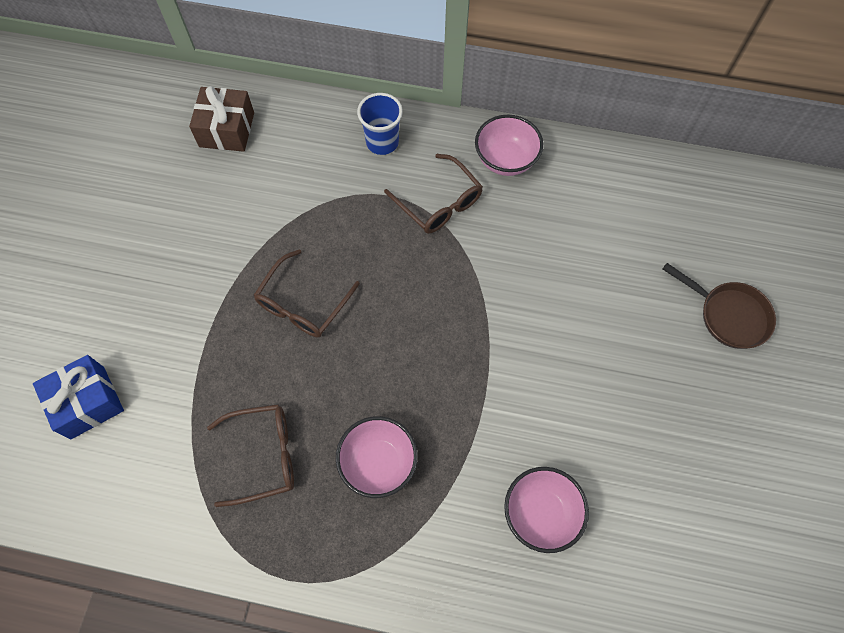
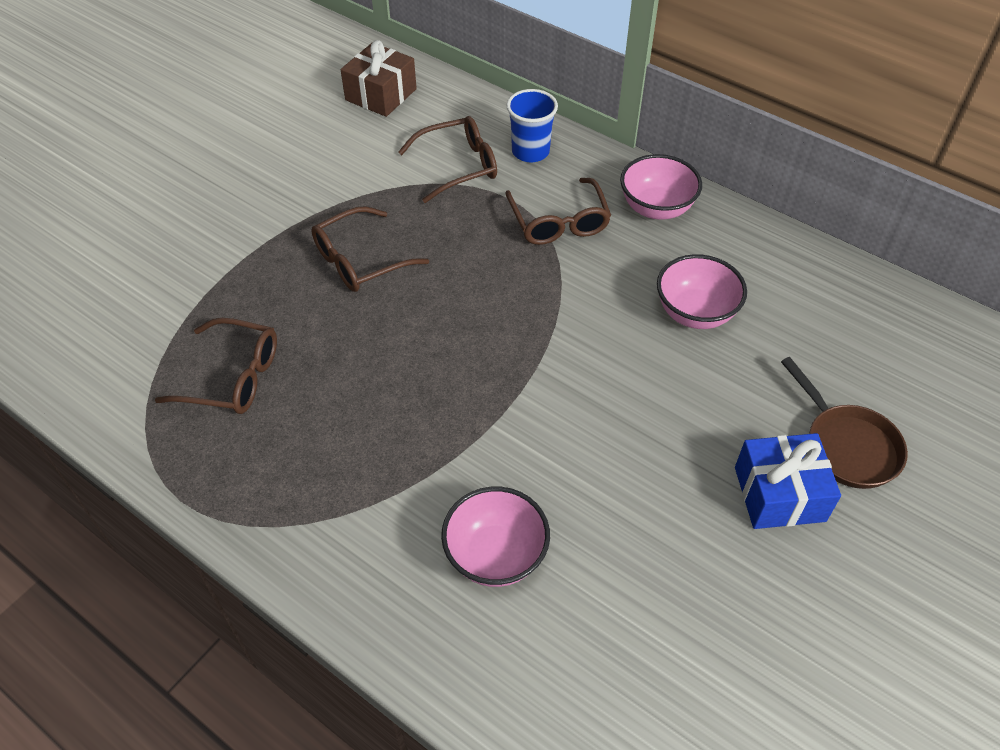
camera: 25 degrees right, 15 degrees down
(87, 402) = (101, 268): blue gift -> blue gift (779, 494)
(331, 179) = (458, 166): none -> brown glasses
(378, 463) = (345, 431): pink bowl -> pink bowl (695, 313)

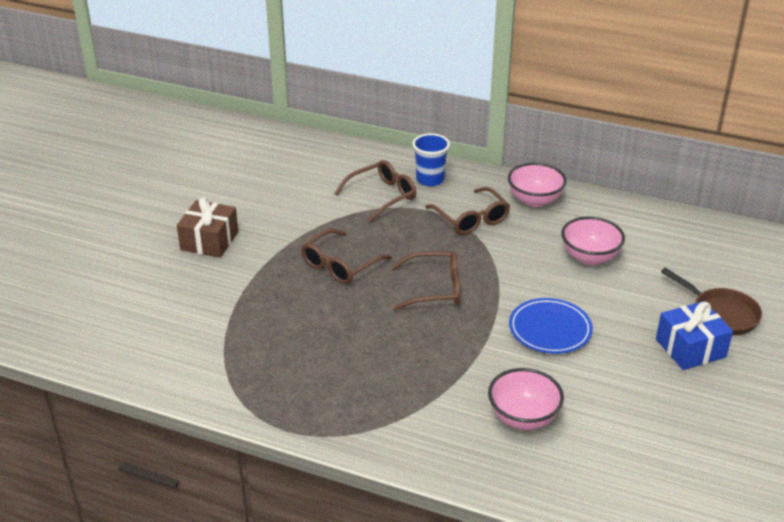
camera: 15 degrees left, 15 degrees down
(232, 377) = (283, 351): brown glasses -> brown glasses (434, 289)
(381, 94) = (301, 160): brown gift -> brown gift (209, 241)
(592, 419) = (550, 330): none -> blue plate

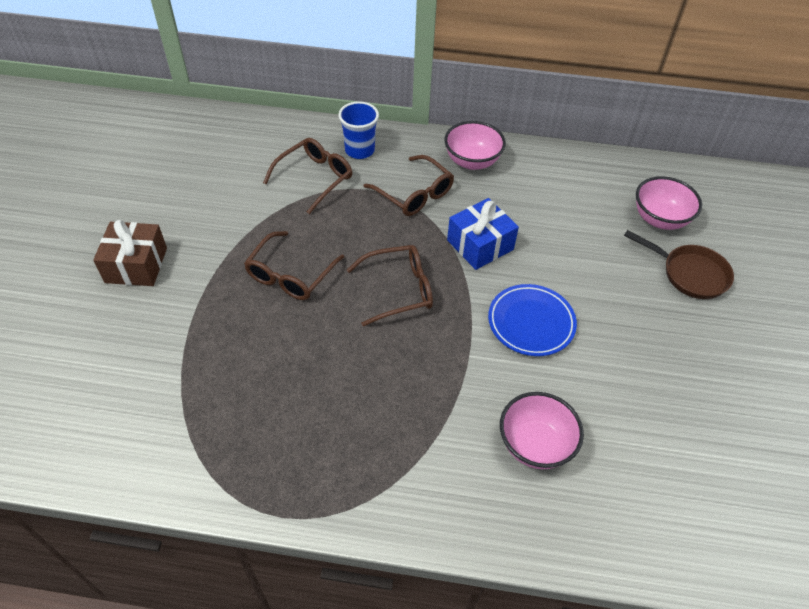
camera: 15 degrees left, 15 degrees up
(589, 257) = (545, 224): pink bowl -> pink bowl (659, 219)
(690, 348) = (674, 321): blue gift -> blue gift (480, 245)

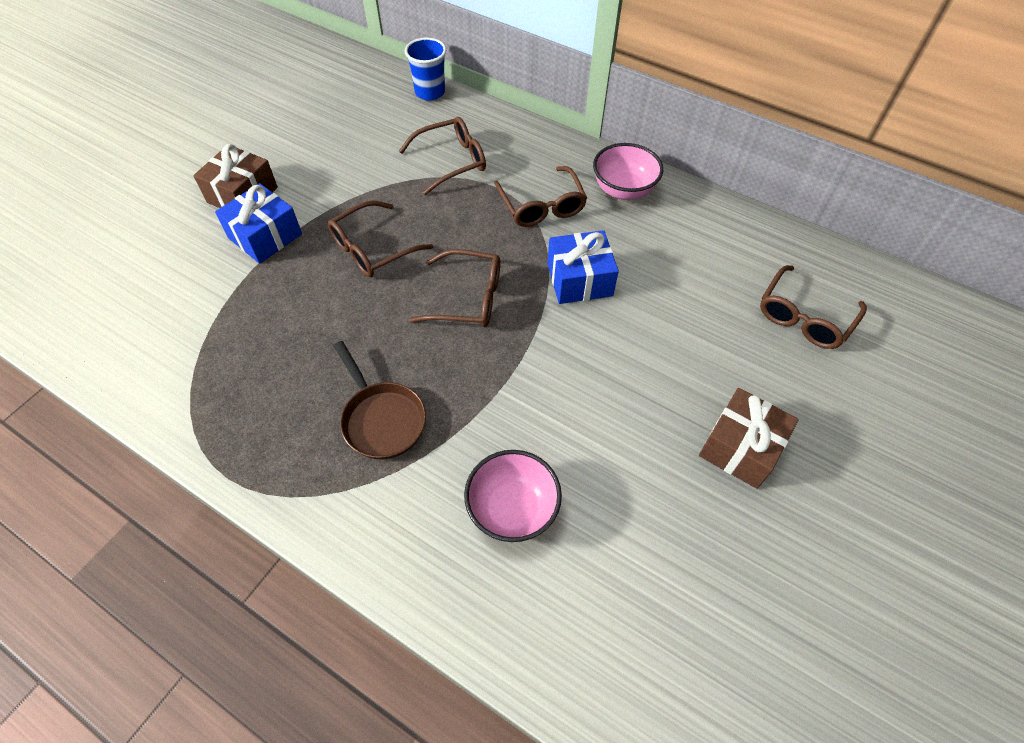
camera: 25 degrees right, 5 degrees up
(182, 295) = (265, 236): none -> blue gift
(359, 150) = (512, 146): blue cup -> blue cup (430, 92)
(531, 323) = (585, 379): blue plate -> none
(659, 219) = (804, 316): pink bowl -> brown glasses
(670, 332) = (740, 447): none -> brown gift
(689, 274) = (804, 390): brown pan -> brown pan (381, 419)

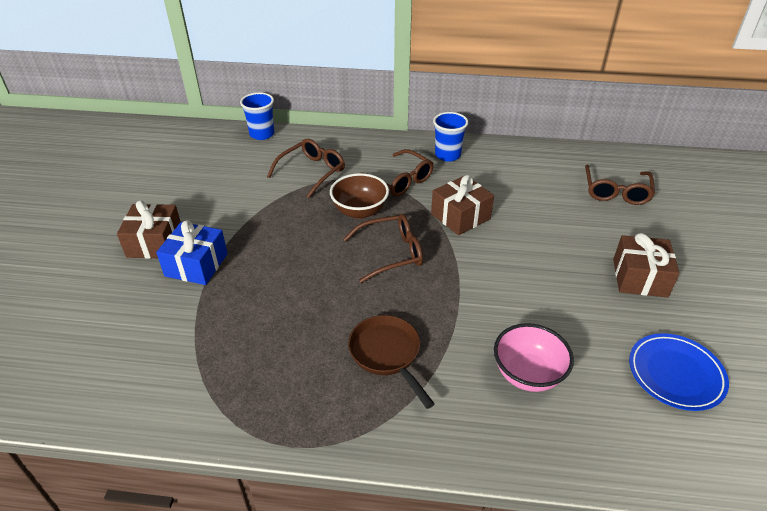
camera: 25 degrees left, 15 degrees down
(373, 248) = (293, 245): brown glasses -> none
(381, 419) = (387, 354): brown pan -> brown pan turned 150 degrees counterclockwise
(470, 231) = (360, 211): none -> brown bowl
(579, 279) = (460, 216): blue gift -> brown gift
(623, 190) = (447, 155): pink bowl -> blue cup
(685, 589) = (675, 374): none -> blue plate

